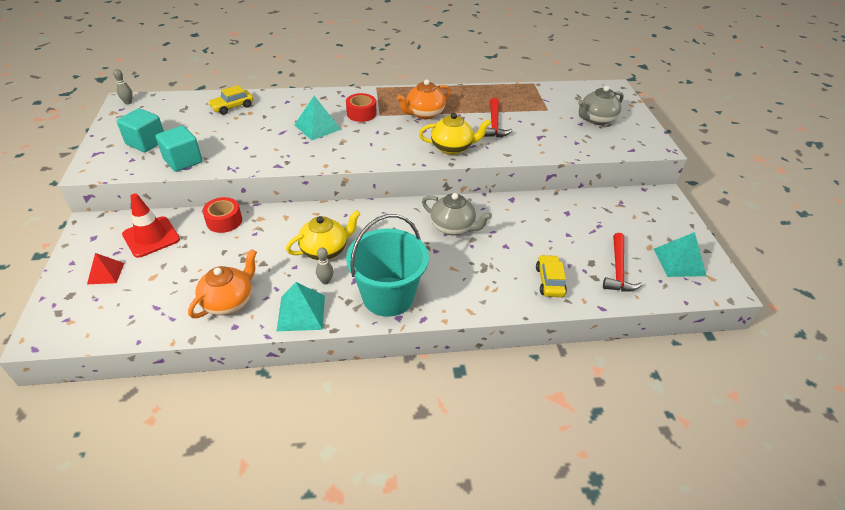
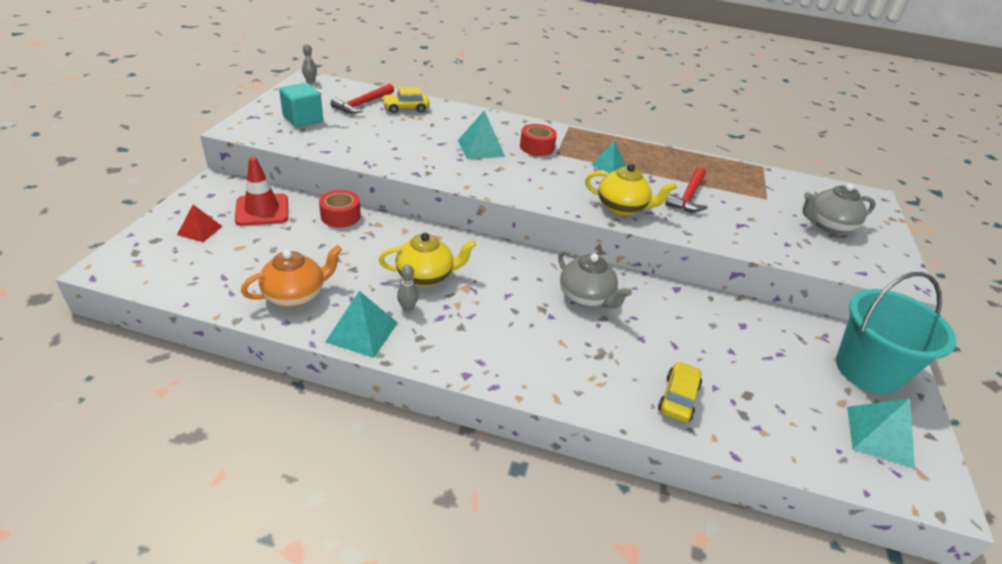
camera: 20 degrees right, 5 degrees down
(183, 161) = (326, 144): turquoise cube -> none
(388, 296) = (467, 347): turquoise bucket -> turquoise bucket (867, 370)
(424, 114) = (608, 165): orange teapot -> turquoise pyramid
(618, 270) = (782, 416): red hammer -> red hammer (362, 104)

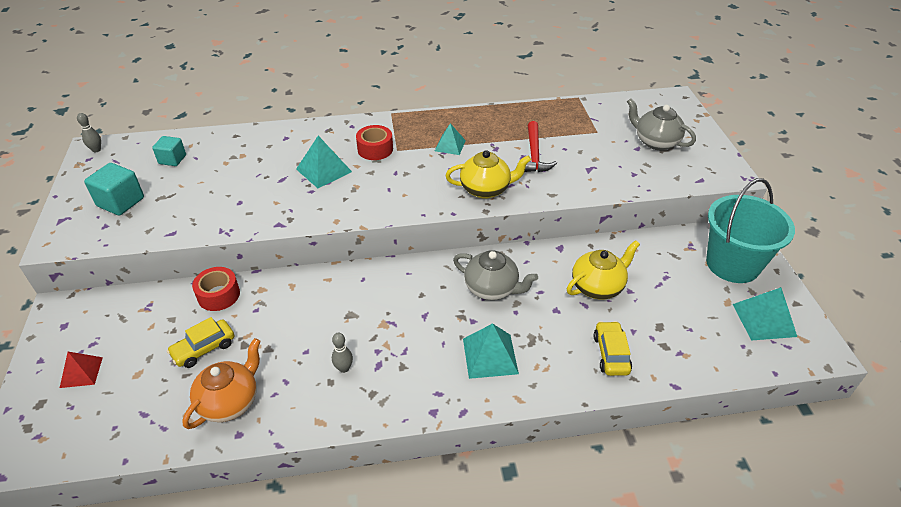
camera: 20 degrees left, 5 degrees up
(262, 210) = (133, 321): red traffic cone -> none
(362, 104) = (172, 159): red hammer -> turquoise cube
(362, 332) = (317, 412): turquoise pyramid -> turquoise pyramid (490, 356)
(406, 108) = (221, 149): yellow car -> yellow car (204, 349)
(426, 276) = (341, 327): yellow teapot -> yellow teapot (598, 287)
(828, 225) = (655, 142): grey teapot -> grey teapot turned 75 degrees clockwise

